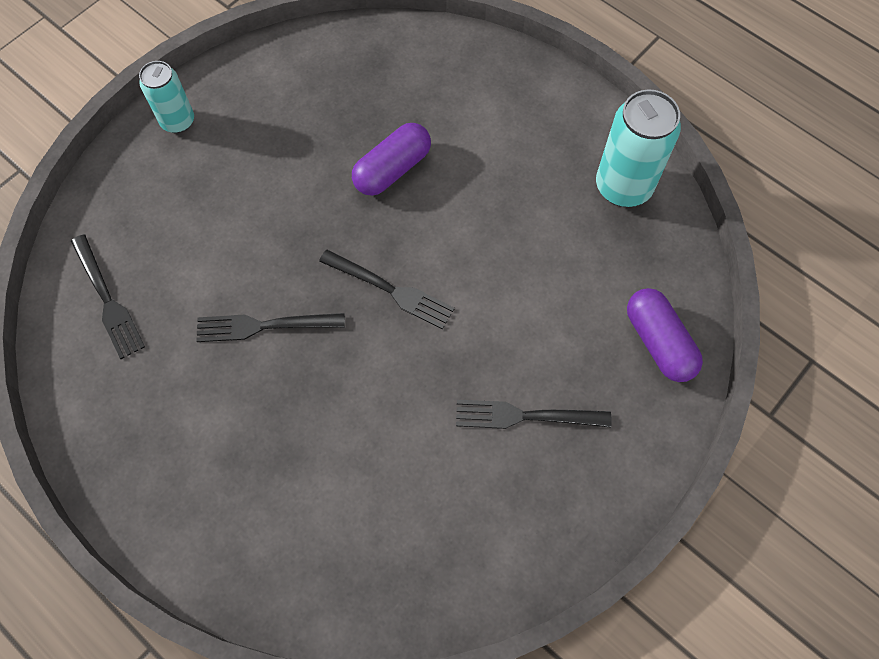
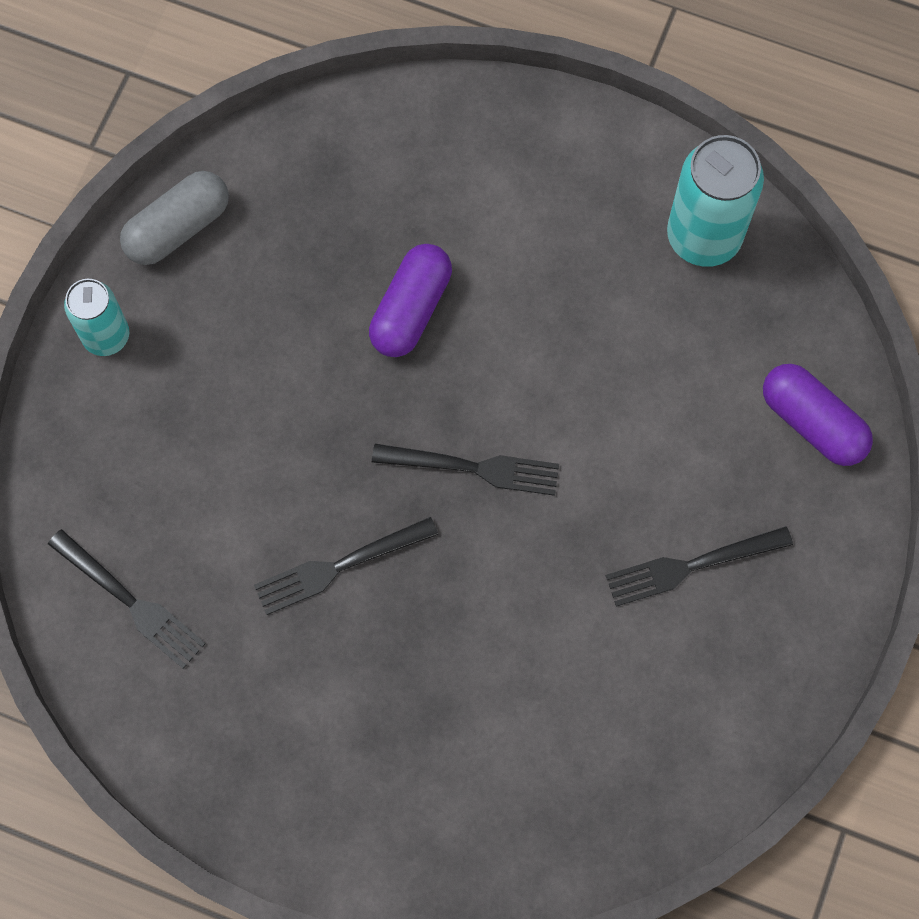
camera: 20 degrees left, 5 degrees up
(258, 69) = (178, 228): none -> grey capsule

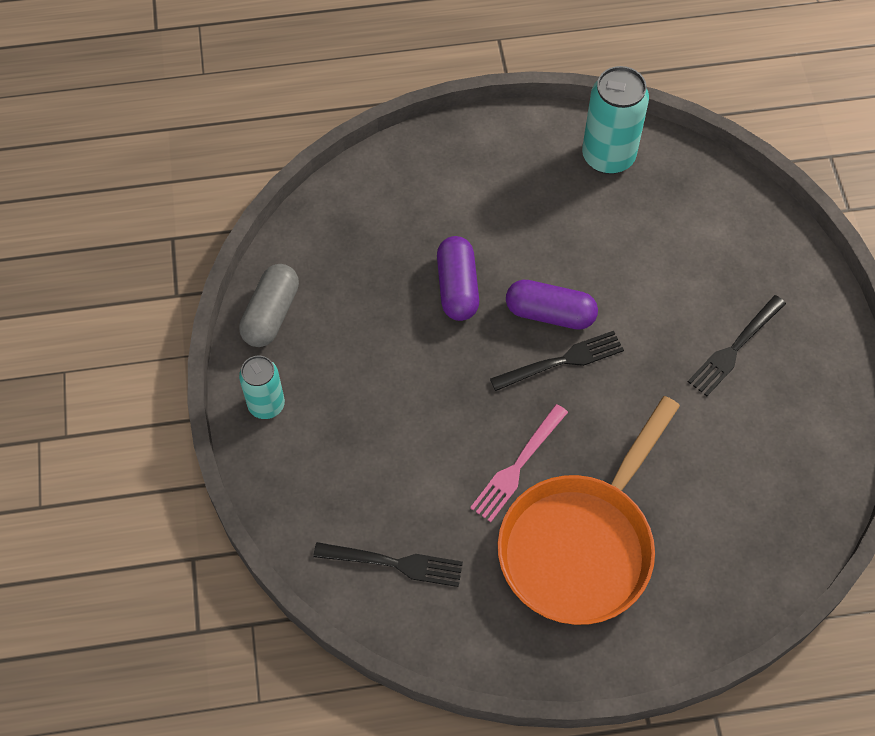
camera: 30 degrees left, 10 degrees down
(339, 567) = (517, 466): black fork -> pink fork
(349, 700) = (581, 545): none -> orange pan
(812, 422) = (746, 229): purple capsule -> purple capsule (550, 313)

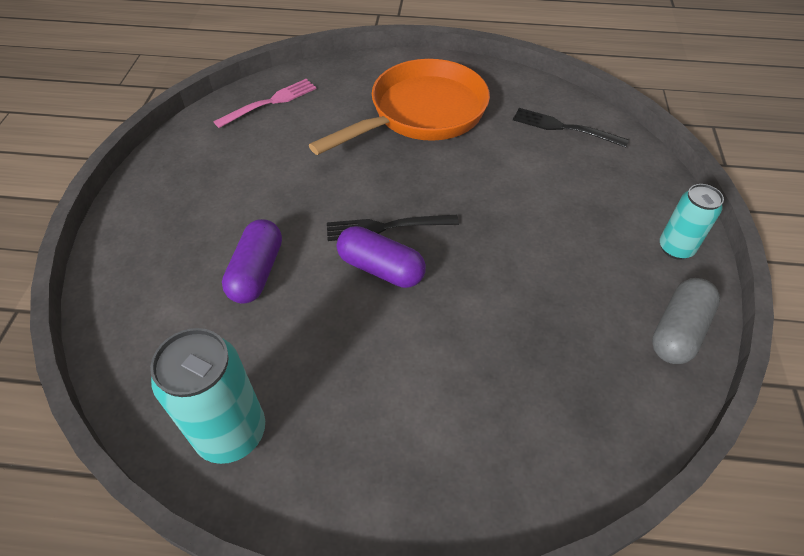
camera: 165 degrees left, 10 degrees down
(457, 287) = (468, 314): purple capsule -> purple capsule (257, 272)
(517, 466) = (453, 163): pink fork -> pink fork (270, 102)
(734, 348) = (228, 205): black fork -> none

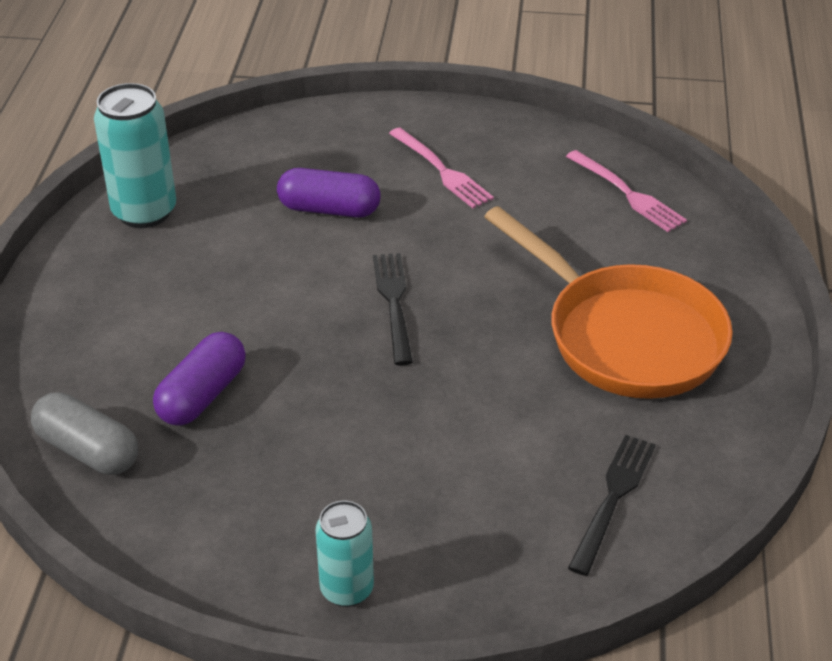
camera: 90 degrees right, 10 degrees down
(217, 198) = (442, 171): none -> pink fork
(381, 268) = (328, 299): purple capsule -> purple capsule (202, 395)
(678, 331) = (206, 560): grey capsule -> grey capsule (88, 450)

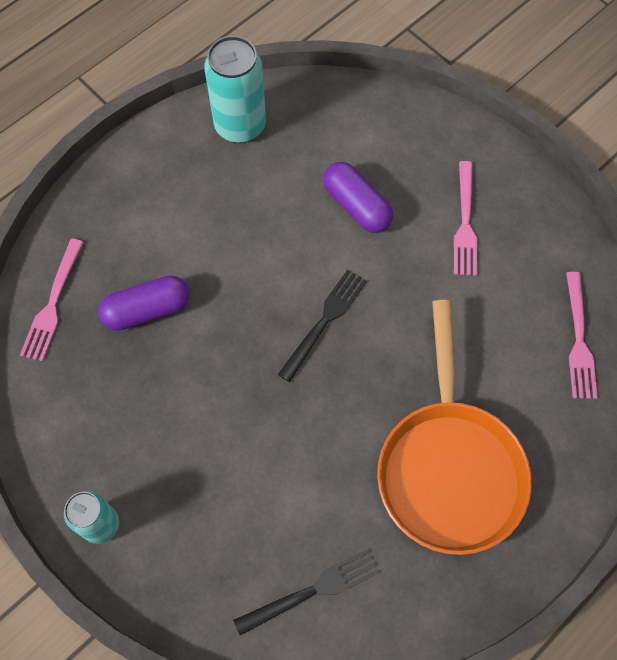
camera: 40 degrees right, 25 degrees up
(88, 450) = (52, 304): grey capsule -> pink fork

